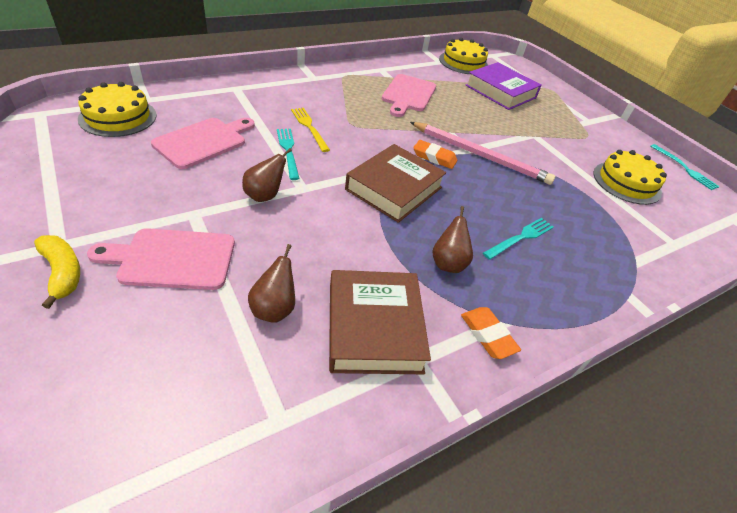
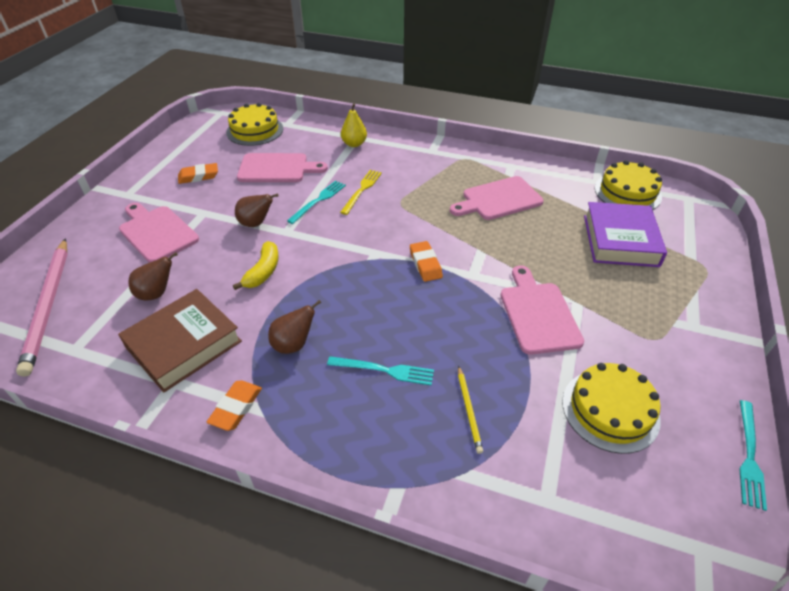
camera: 55 degrees right, 0 degrees up
(63, 273) = (109, 210): yellow banana -> yellow banana (263, 271)
(126, 184) = (198, 176): none -> orange eraser
(243, 94) = (354, 144): none -> yellow pear
(394, 188) = (348, 268): brown book -> none
(480, 155) = (475, 286): pink pencil -> pink pencil (49, 306)
(531, 153) = (538, 314): none -> pink cutting board
(587, 227) = (469, 410): none -> yellow pencil

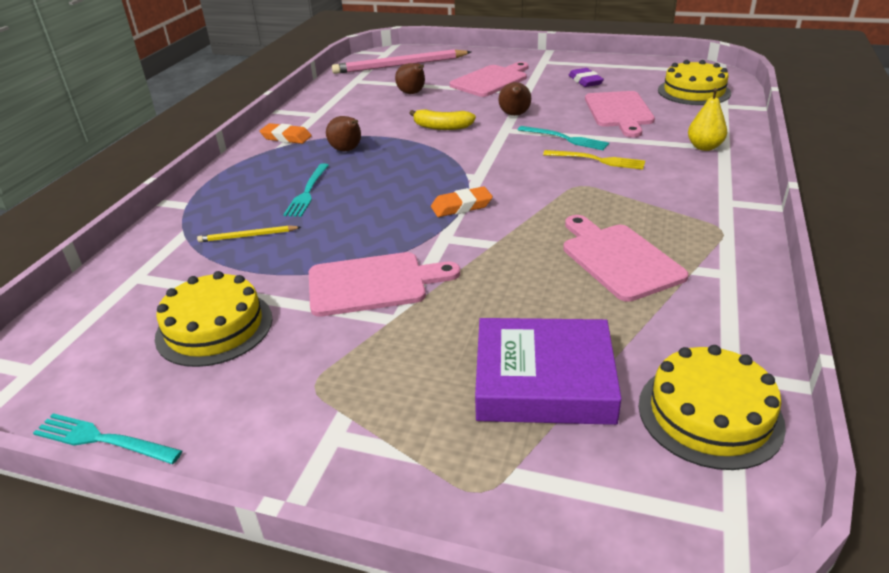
camera: 90 degrees right, 10 degrees down
(184, 344) = (354, 111): brown book -> none
(198, 176) = (585, 81): orange eraser -> purple eraser

